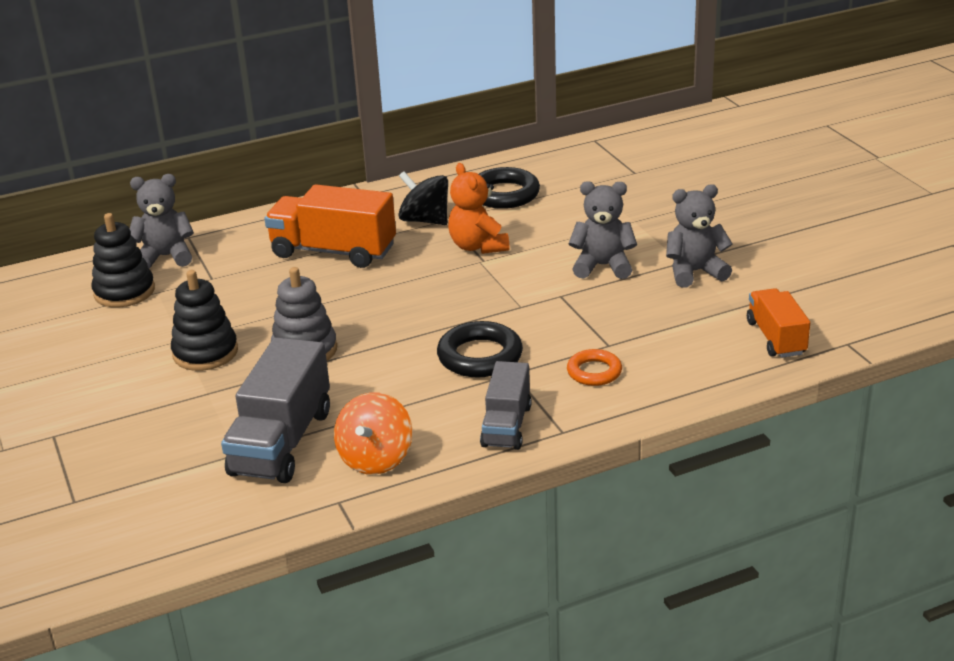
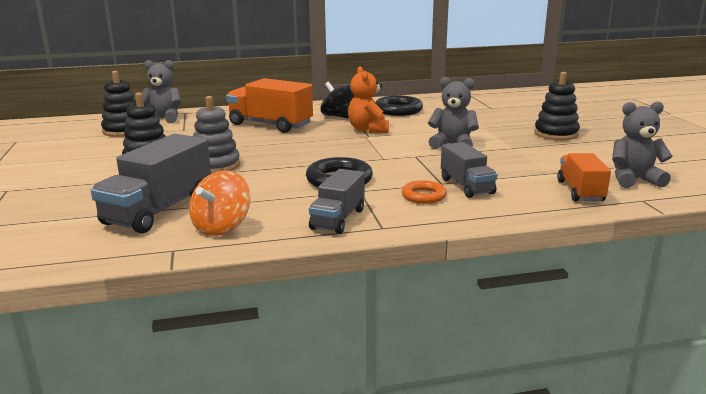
camera: 10 degrees right, 10 degrees down
(641, 347) = (466, 186): none -> grey truck
(694, 272) = (521, 153): grey teddy bear -> grey teddy bear (634, 180)
(732, 225) = (556, 134): none -> black stacking toy

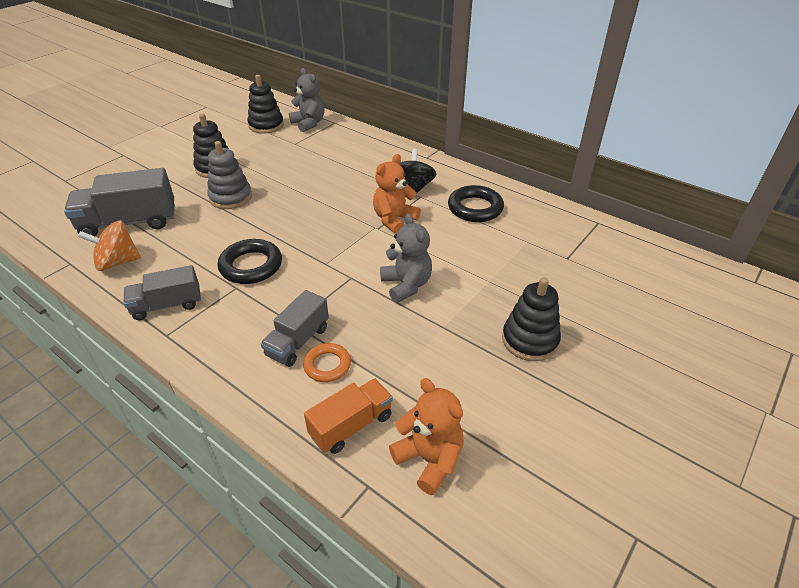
camera: 50 degrees right, 20 degrees up
(270, 125) = (349, 170): orange truck -> none
(423, 196) = (251, 327): orange ring -> orange ring (327, 365)
(634, 180) = (429, 459): grey teddy bear -> orange teddy bear

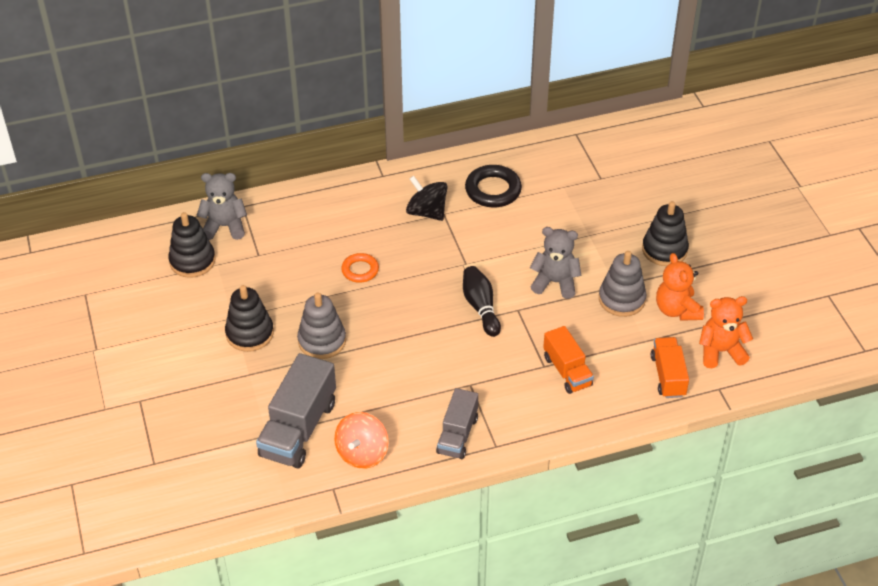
camera: 55 degrees left, 5 degrees up
(251, 266) = (448, 365): black ring -> none
(298, 341) = (567, 371): grey truck -> orange truck
(327, 365) = (604, 365): orange ring -> orange ring (360, 270)
(334, 256) = (481, 307): none -> black bowling pin
(394, 220) = (464, 247): orange teddy bear -> orange teddy bear (677, 310)
(429, 338) = (621, 299): none -> grey stacking toy

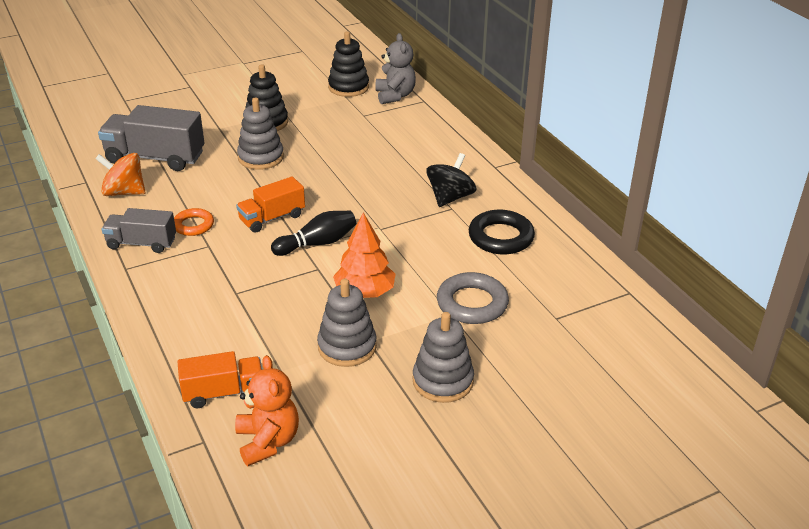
camera: 80 degrees right, 10 degrees down
(360, 270) = (356, 167): orange ring -> orange ring (193, 225)
(555, 282) = (365, 292): grey teddy bear -> orange tree
(567, 371) = (229, 310): orange truck -> orange truck (272, 218)
(578, 221) = (472, 303): none -> grey ring
(664, 250) = (443, 381): black stacking toy -> grey stacking toy
(677, 310) = (336, 397): orange teddy bear -> none

